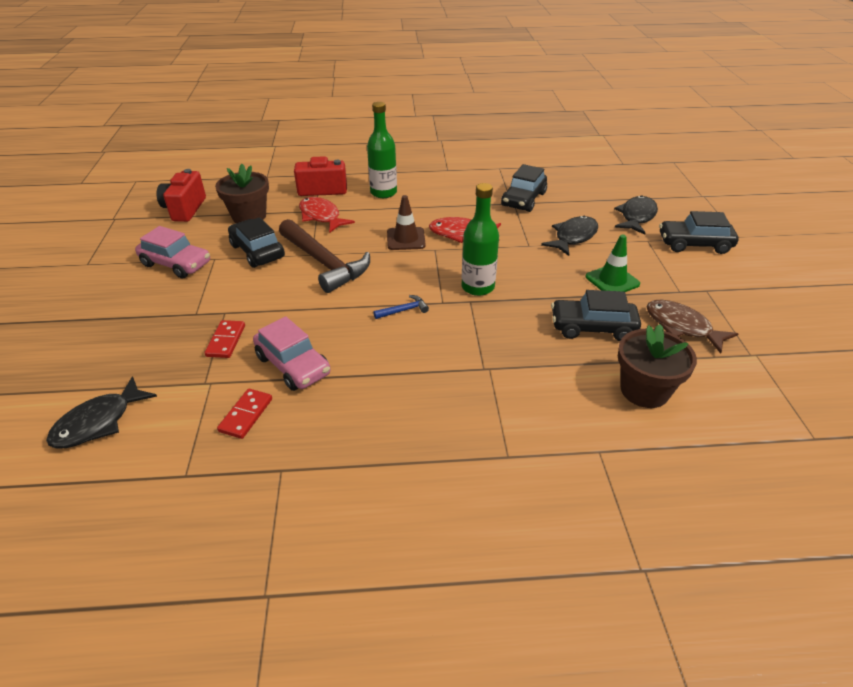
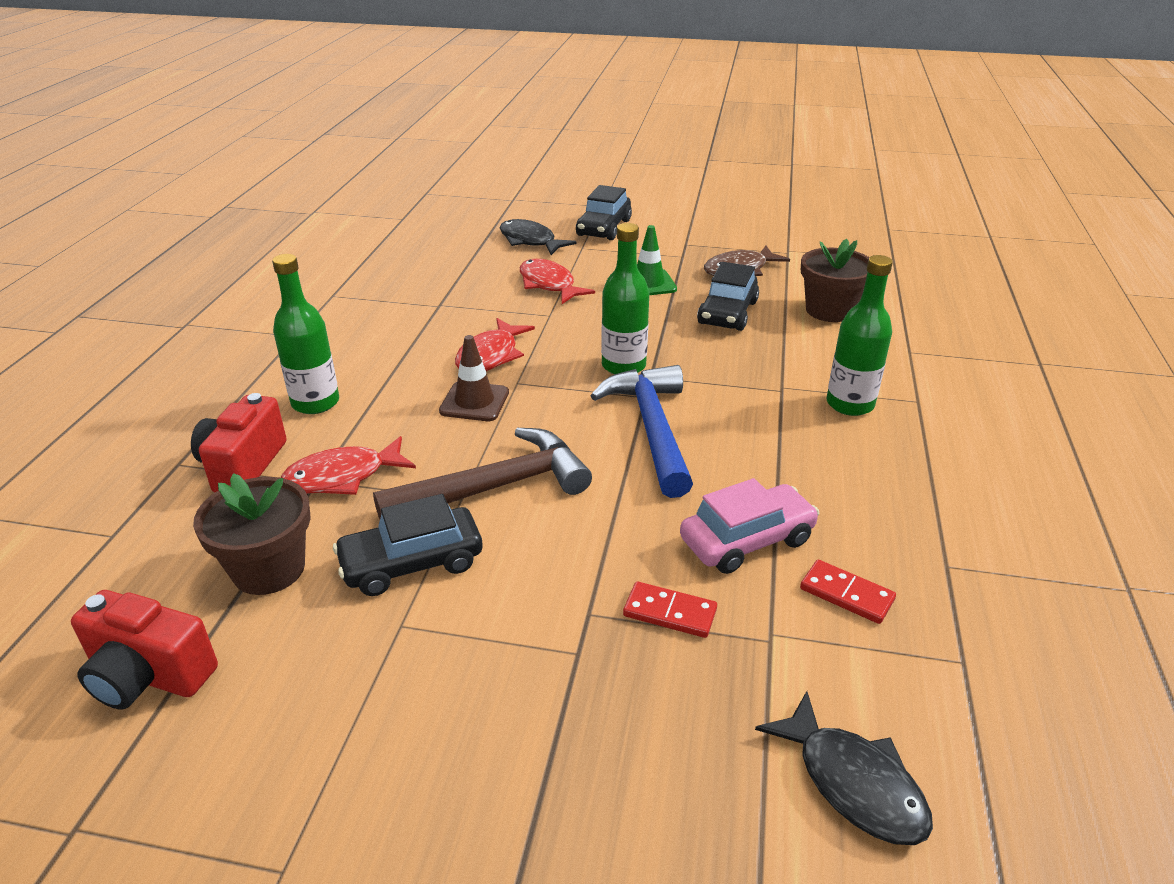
camera: 75 degrees left, 5 degrees down
(176, 264) = (387, 686): pink car -> none
(403, 310) = (652, 429): blue hammer -> blue hammer, size x2.49
(481, 410) = (850, 404): none -> green bottle
(523, 199) = (436, 296): black car -> none
(573, 237) = (549, 284): black fish -> red fish

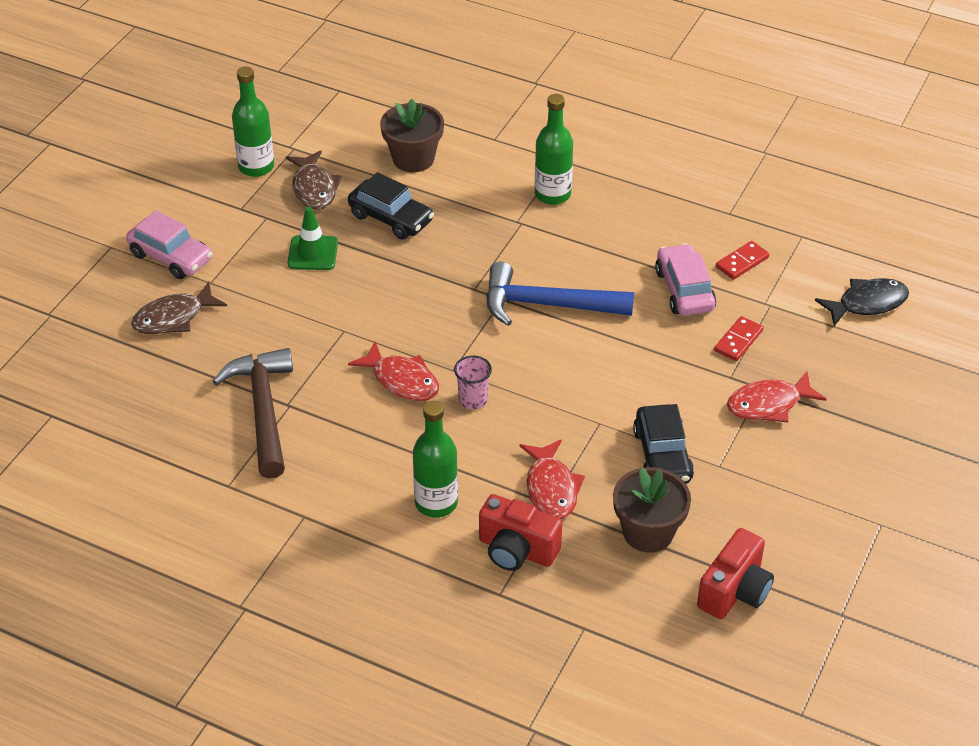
camera: 75 degrees left, 10 degrees up
(474, 402) = (473, 400): brown traffic cone -> pink cup
(495, 487) = (592, 402): brown hammer -> brown hammer (263, 411)
(530, 241) = (173, 318): black fish -> brown fish
(549, 284) = (282, 320): red fish -> red fish (769, 404)
(604, 228) = (171, 257): black car -> pink car
(623, 366) = (452, 301): green bottle -> green bottle (256, 167)

